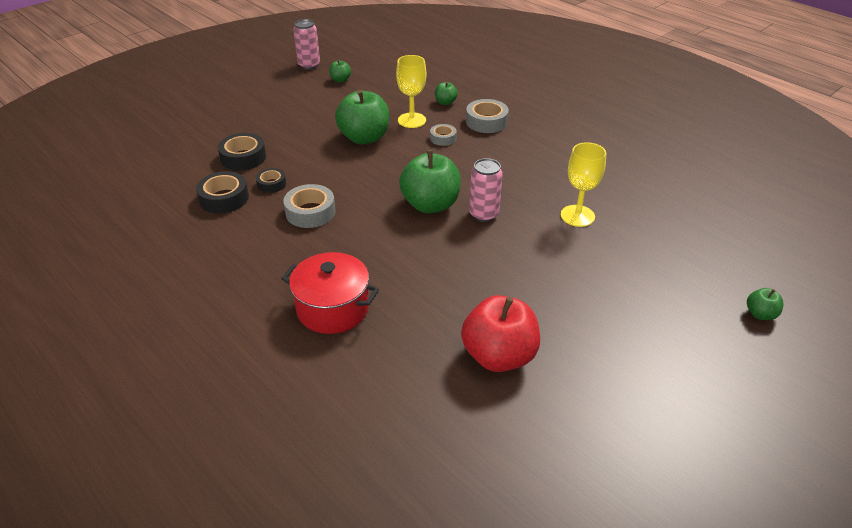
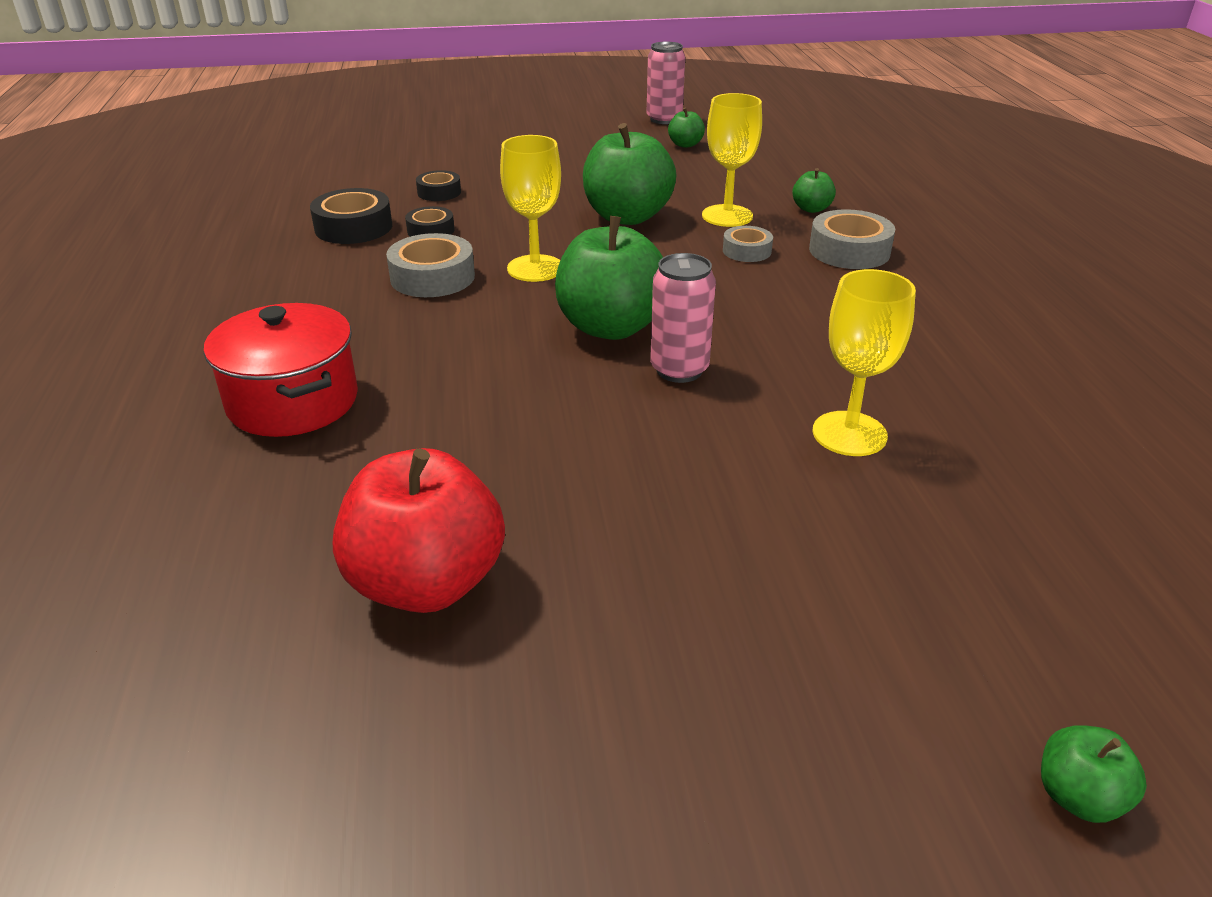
camera: 35 degrees right, 5 degrees down
(243, 157) = (439, 192): black tape -> black tape, size x0.61
(356, 186) = (535, 268): none -> yellow goblet

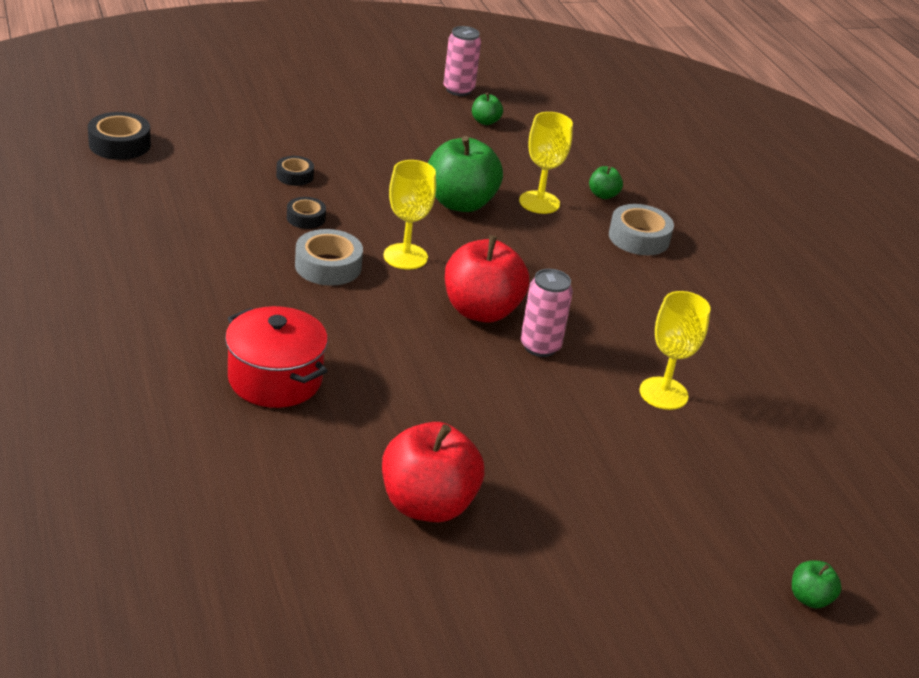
camera: 15 degrees left, 0 degrees up
(353, 227) = (239, 215): black tape -> black tape (119, 144)
(611, 327) = (481, 311): green apple -> red apple
(747, 251) = (562, 238): grey tape -> none

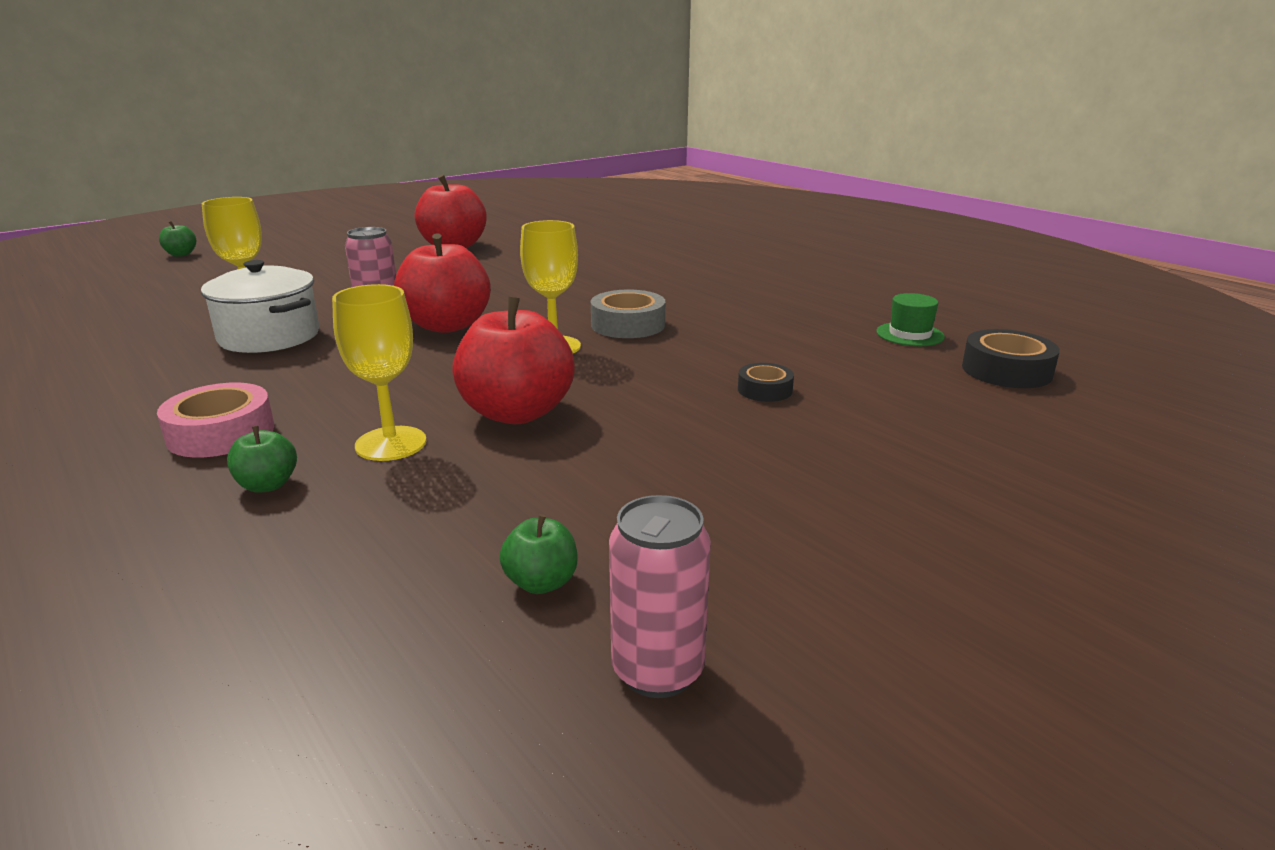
camera: 165 degrees right, 10 degrees down
(123, 190) = (910, 334): none -> green hat
(275, 379) = (600, 267): red pot -> none
(306, 218) = (696, 354): black tape -> none
(460, 203) = (517, 413): green apple -> red apple
(634, 339) = (269, 336): none -> white pot
(639, 238) = (221, 433): grey tape -> pink tape

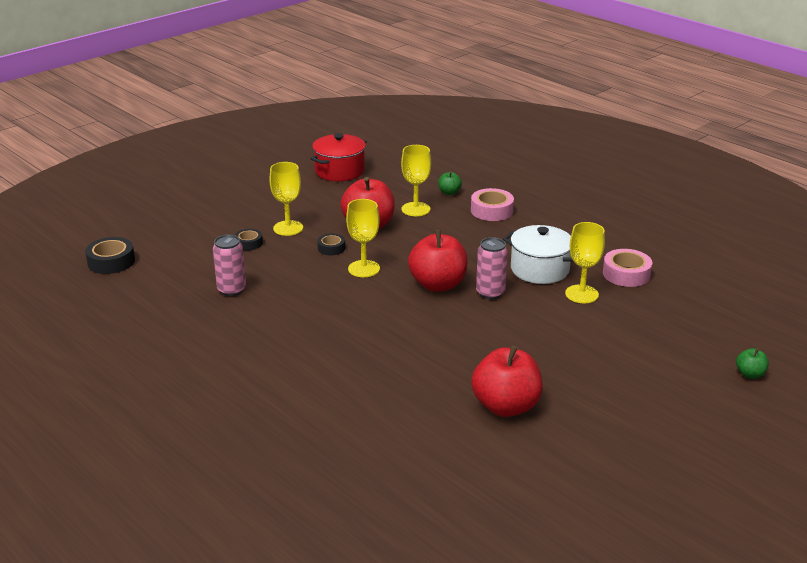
camera: 175 degrees right, 5 degrees up
(145, 327) = (626, 274): none -> pink tape
(541, 582) = (339, 171): green apple -> red pot
(603, 376) = (331, 248): none -> black tape
(628, 325) = (321, 291): grey tape -> none
(657, 671) = (305, 157): pink can -> pink can (232, 290)
(690, 414) = (288, 228): none -> yellow goblet
(910, 334) = (141, 290): green hat -> none

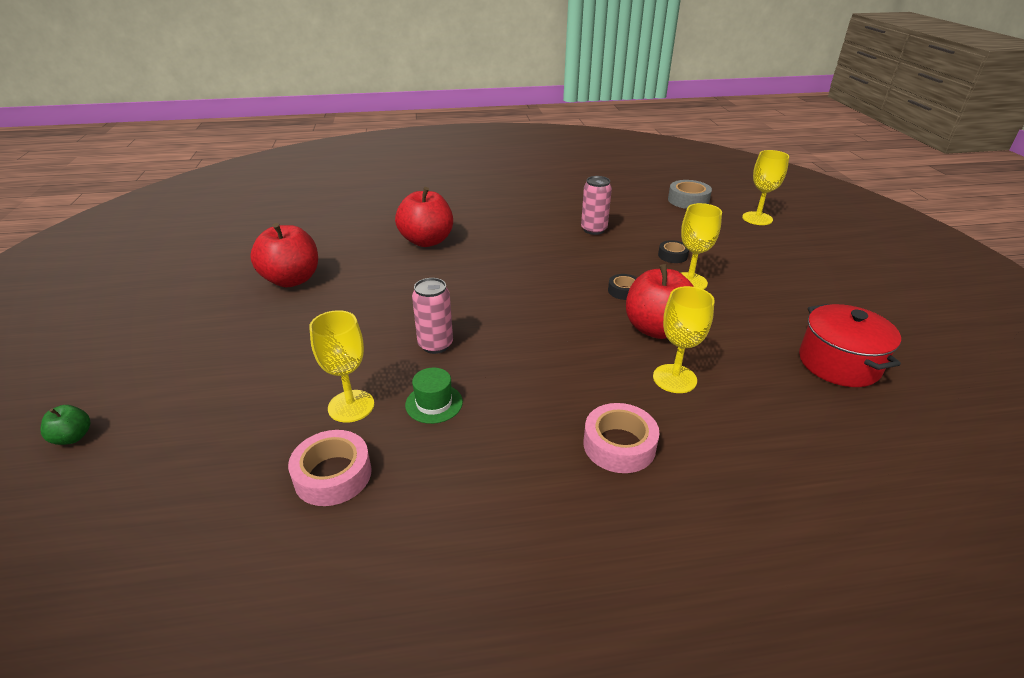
camera: 125 degrees right, 5 degrees up
(111, 262) = (688, 200): black tape -> grey tape
(364, 269) = (564, 294): yellow goblet -> yellow goblet (757, 218)
(438, 285) = (488, 321): red apple -> red apple (427, 241)
(449, 192) = (709, 432): green apple -> none
(539, 269) = (434, 403): white pot -> green hat

